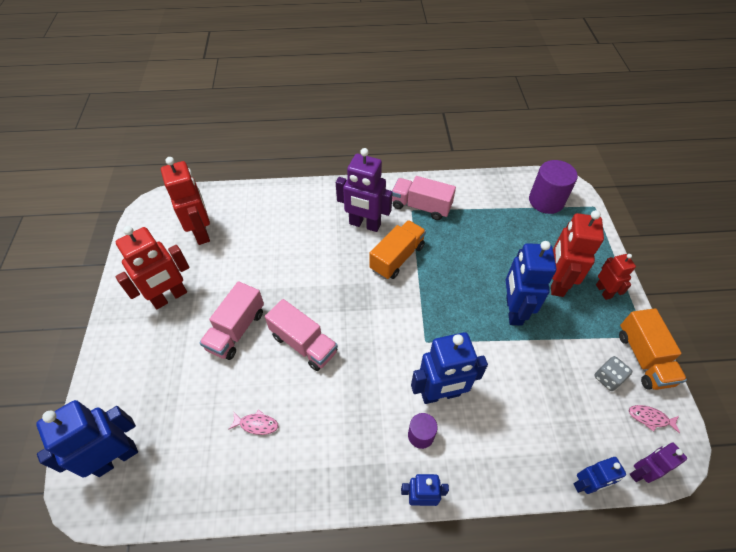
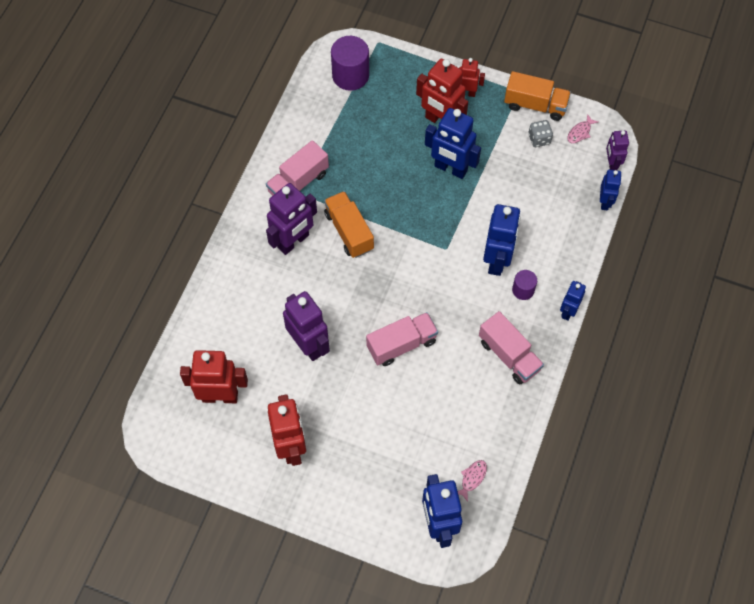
camera: 65 degrees left, 10 degrees up
(236, 330) = (359, 396): pink truck -> pink truck (509, 355)
(256, 424) = (459, 406): pink fish -> pink fish (472, 478)
(272, 272) = (308, 345): none -> purple robot

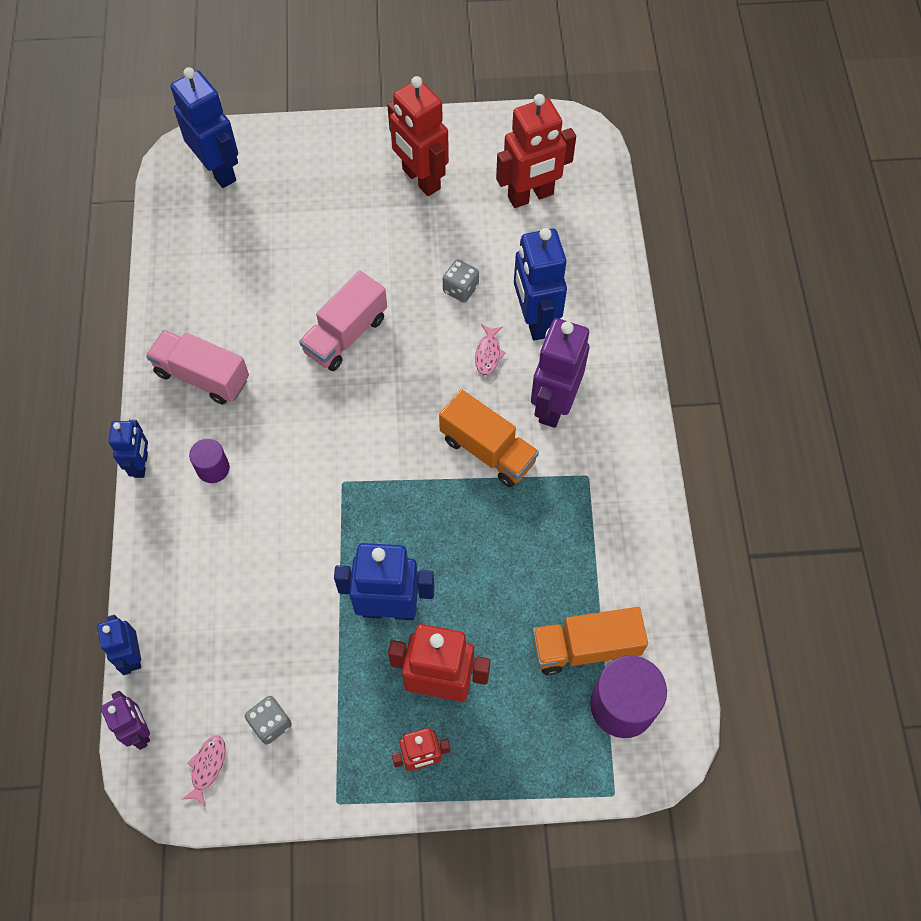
camera: 155 degrees right, 0 degrees up
(298, 182) = (596, 490): pink truck -> none
(308, 345) = (460, 289): purple robot -> grey dice
(472, 478) = (197, 226): pink fish -> pink fish (488, 354)
(497, 260) = (264, 495): blue robot -> blue robot (534, 320)
(535, 105) = (299, 788): orange truck -> orange truck (585, 648)

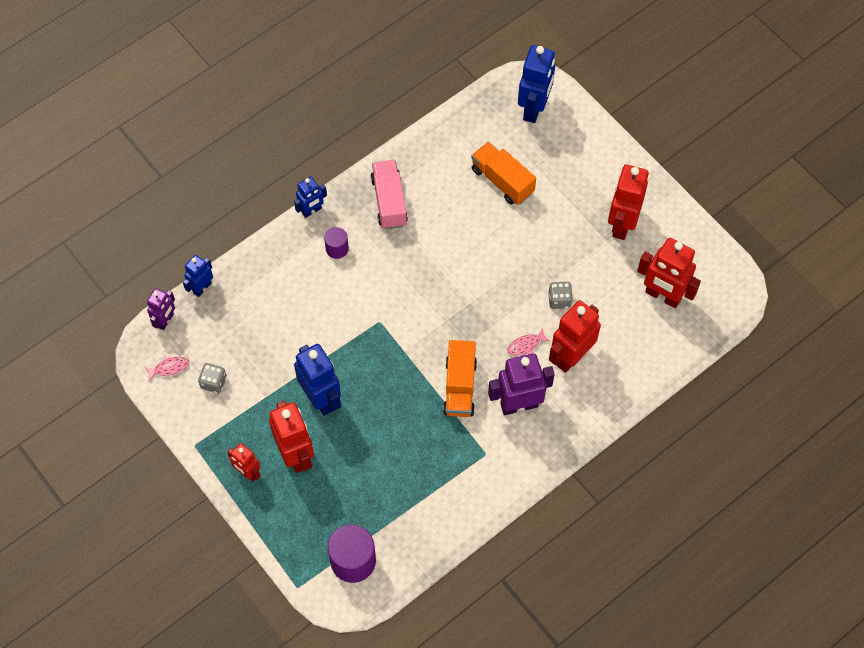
camera: 55 degrees right, 0 degrees up
(346, 335) = (476, 258): pink truck -> none
(534, 320) = (571, 356): blue robot -> red robot
(585, 648) = (373, 519): orange truck -> orange truck (502, 181)

